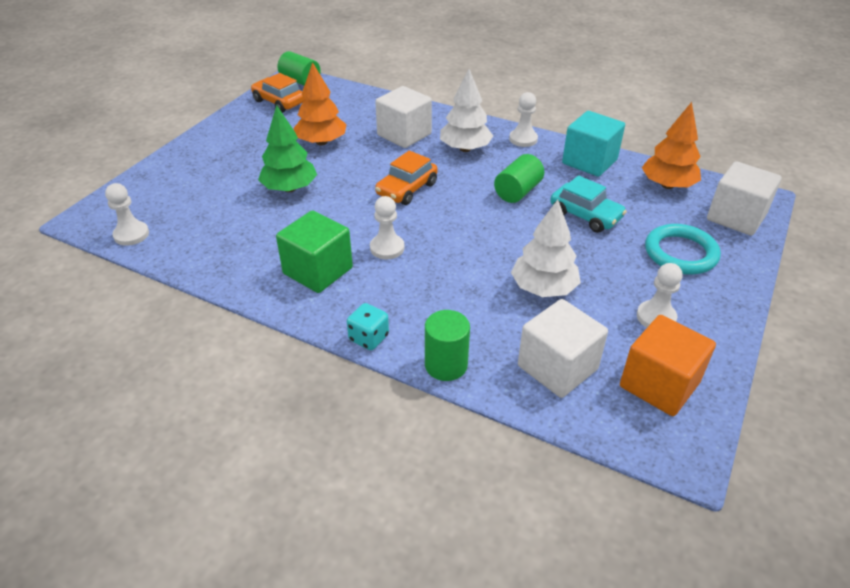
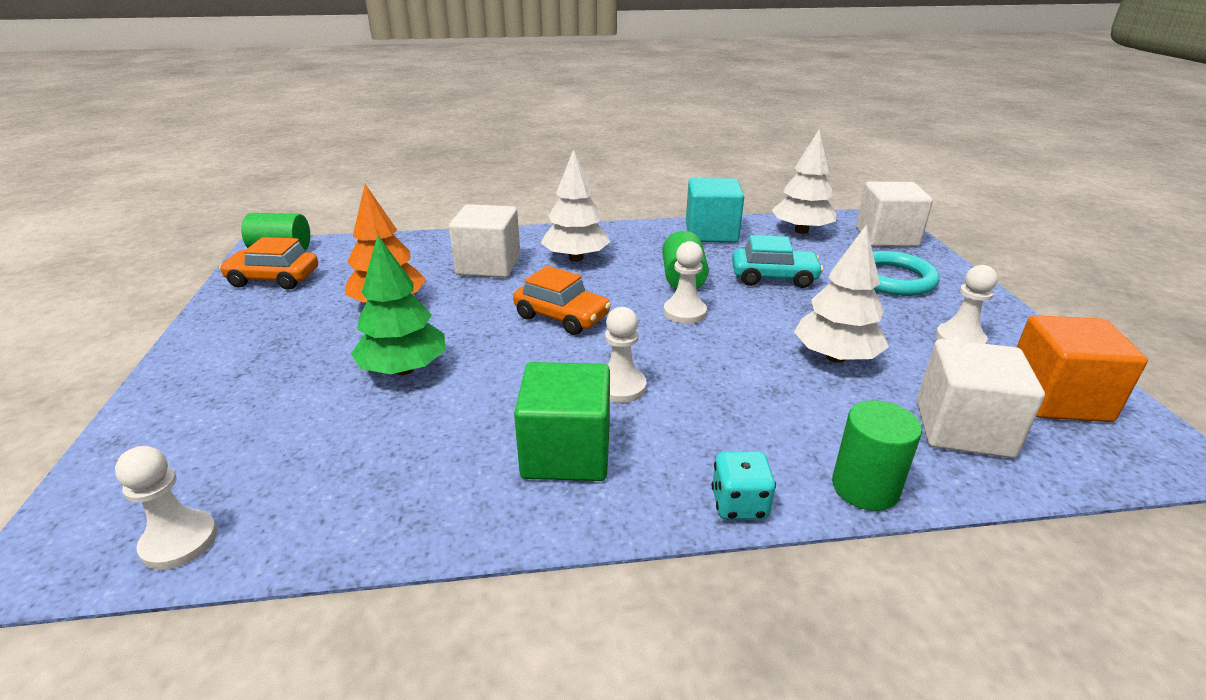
camera: 35 degrees left, 10 degrees down
(406, 189) = (562, 317): orange car -> orange car turned 60 degrees counterclockwise
(523, 139) = (623, 233): white pawn -> white pawn (684, 312)
(667, 185) = (801, 231): orange tree -> white tree

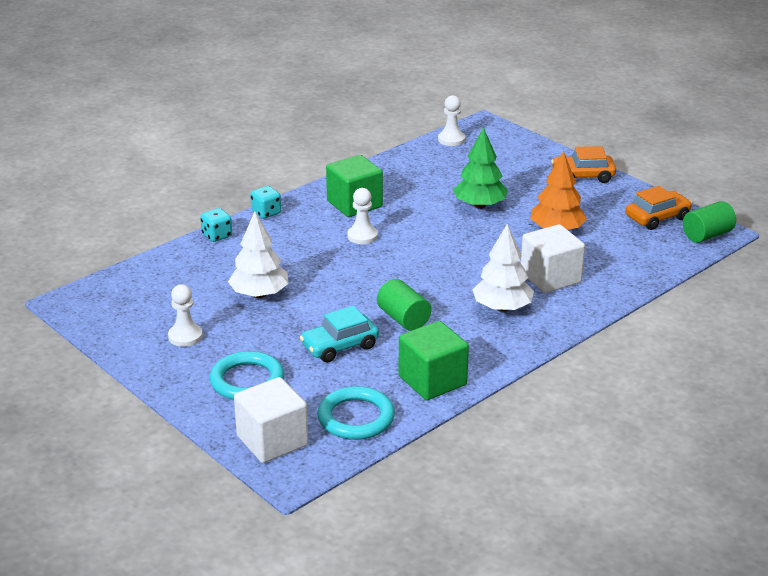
camera: 145 degrees right, 0 degrees up
(562, 317) = (444, 260): orange car -> orange car (582, 176)
(684, 312) = (374, 291): white pawn -> none
(711, 233) = (432, 380): turquoise cube -> green cube
(801, 231) = (356, 418): white tree -> turquoise ring
(865, 488) = (217, 236): green cylinder -> turquoise dice
(963, 428) = (177, 277): white cube -> none
(1057, 398) = (125, 313): orange cube -> none

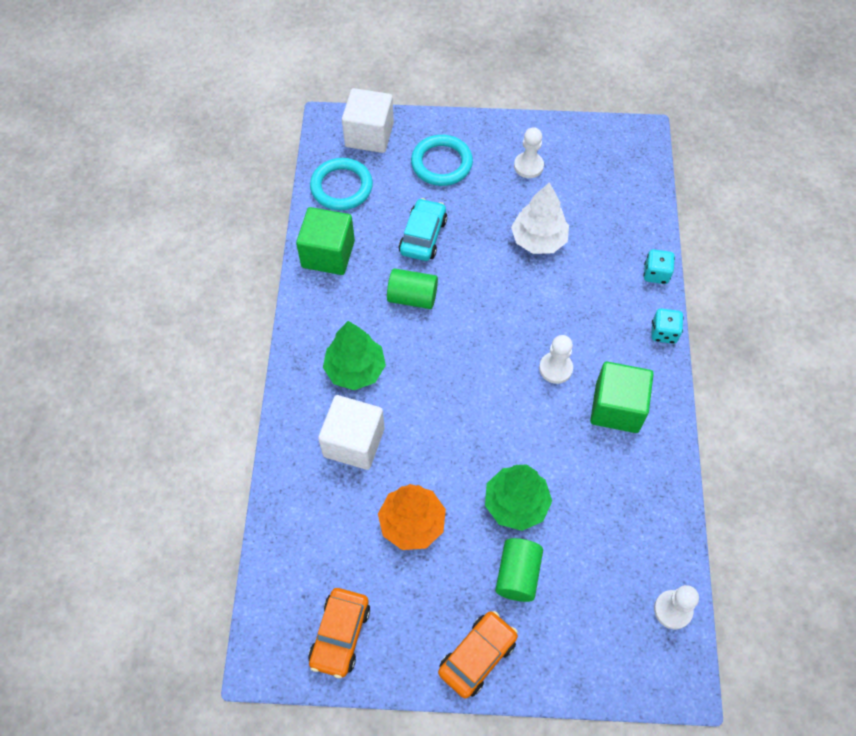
camera: 135 degrees right, 30 degrees up
(502, 308) = (355, 369): white tree -> green tree
(707, 235) = (269, 643): green cylinder -> green cylinder (517, 574)

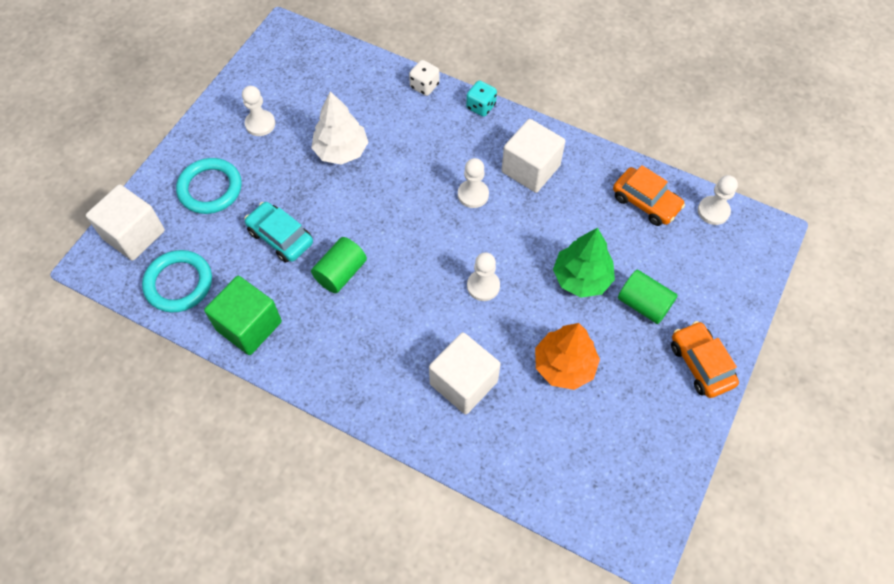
camera: 65 degrees left, 0 degrees up
(340, 635) = (642, 467): orange car -> orange car (645, 202)
(355, 369) = (389, 352): green tree -> none
(460, 418) = (483, 286): none -> white pawn
(616, 408) = (530, 169): green cube -> white cube
(656, 274) = (424, 86): turquoise dice -> white dice

